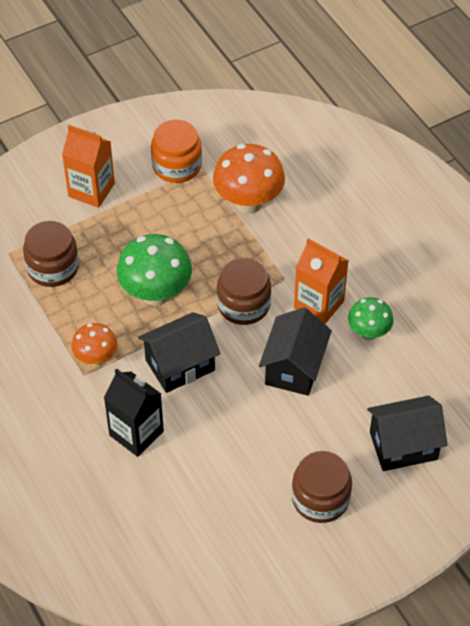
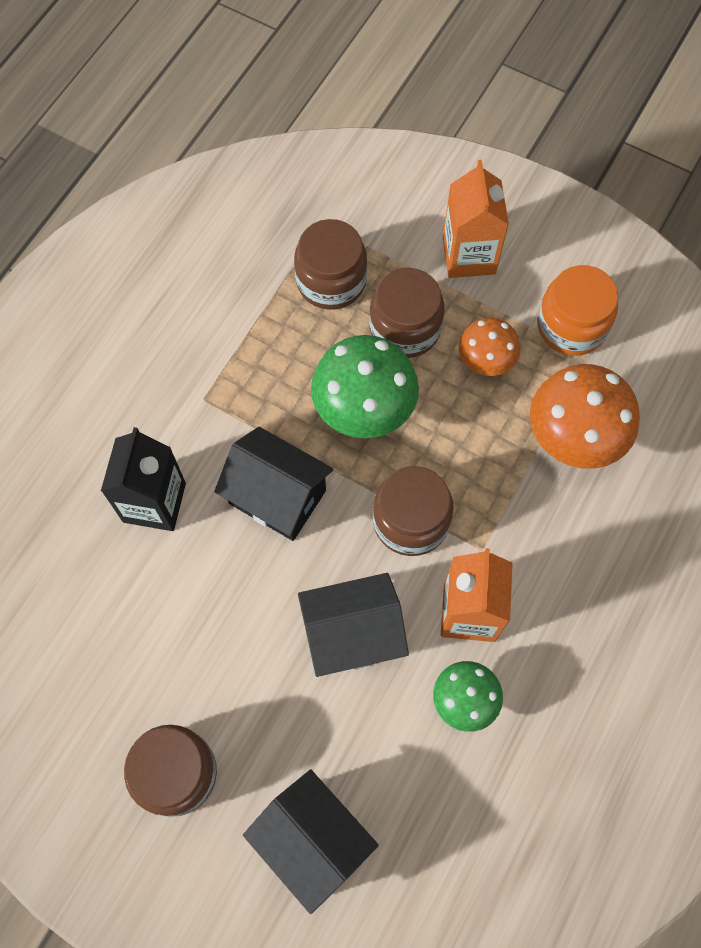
camera: 60 degrees right, 15 degrees up
(96, 358) = (233, 399): orange mushroom -> orange mushroom (485, 362)
(115, 246) = (405, 328): none -> brown jar

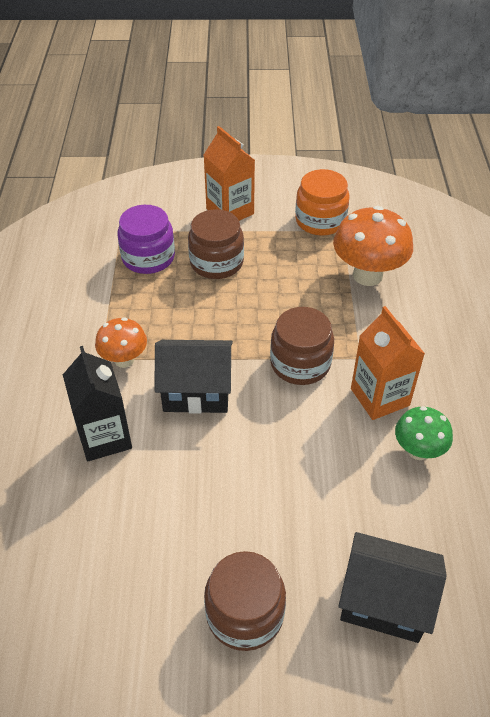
camera: 30 degrees left, 20 degrees down
(331, 281) = (148, 257): brown jar -> purple jar
(352, 634) = (311, 449): black house -> none
(364, 411) = (222, 317): green mushroom -> none
(485, 362) = (282, 259): orange mushroom -> orange mushroom (124, 360)

